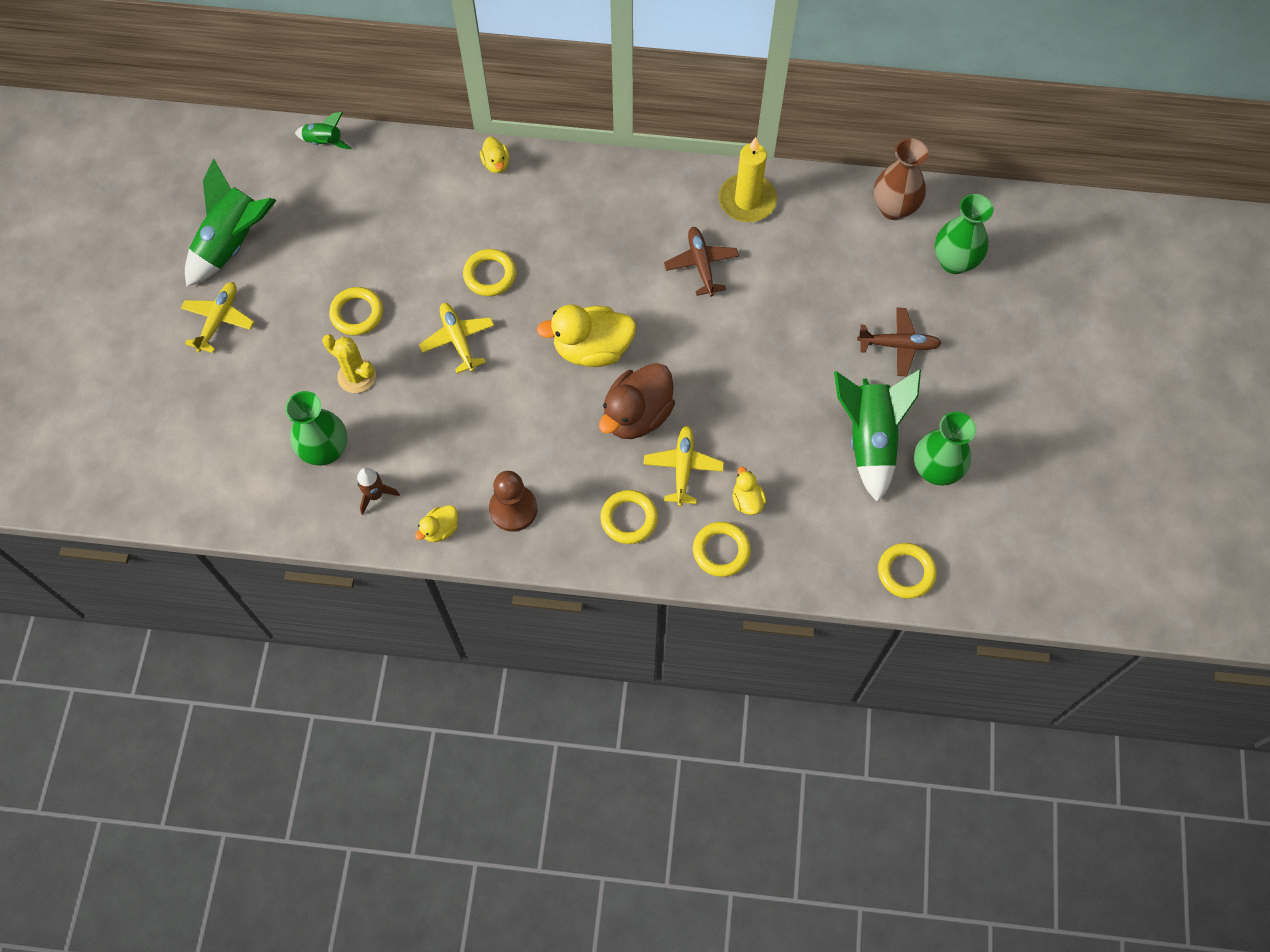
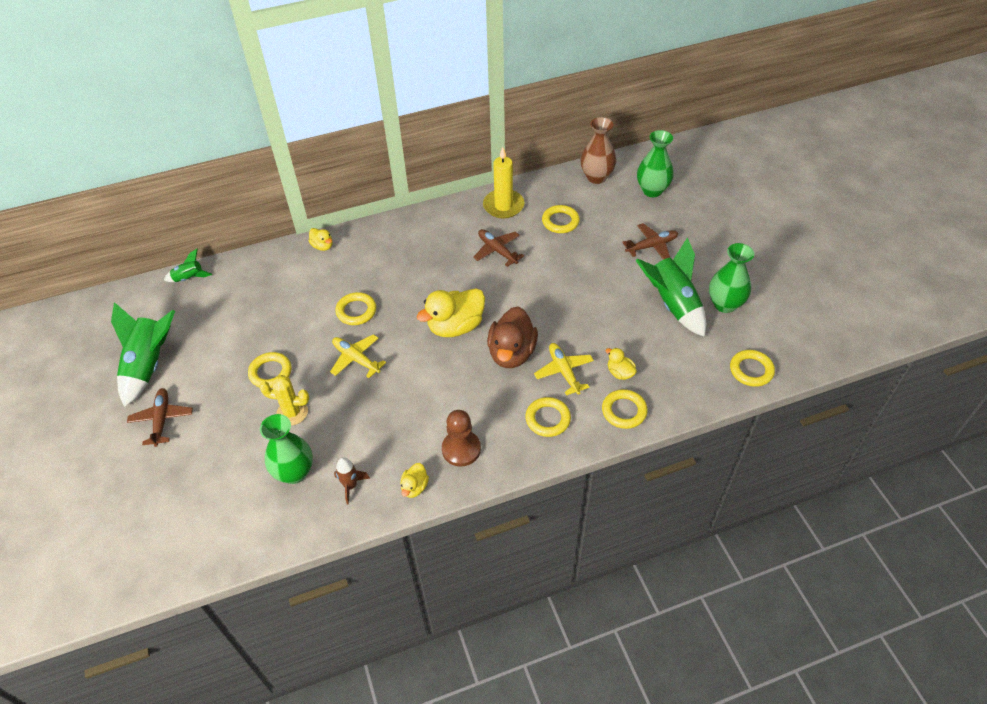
camera: 25 degrees left, 15 degrees down
(219, 320) = (162, 419): yellow plane -> brown plane
(805, 257) = (560, 221): none -> yellow ring

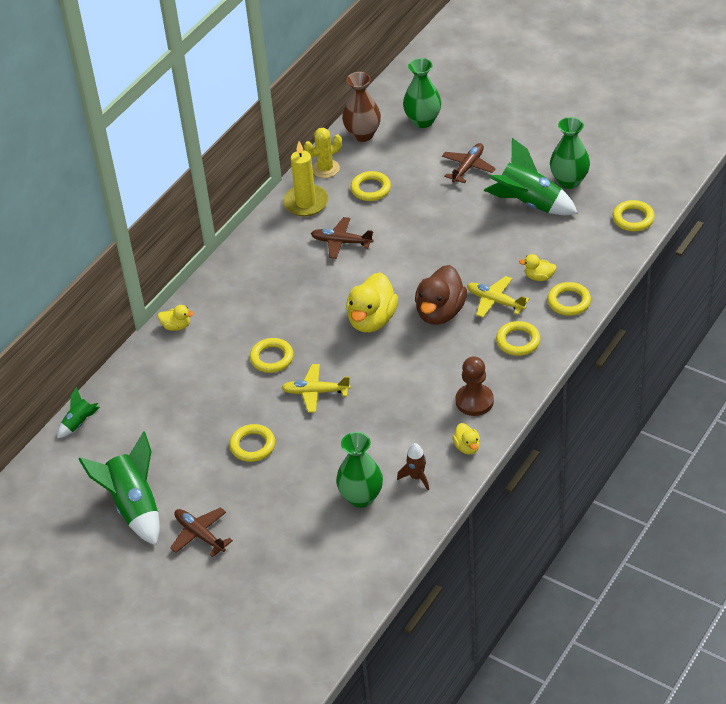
camera: 35 degrees left, 5 degrees down
(292, 412) = (308, 461): yellow cactus -> yellow cactus (325, 169)
(512, 353) = (440, 312): brown duck -> brown duck turned 45 degrees clockwise

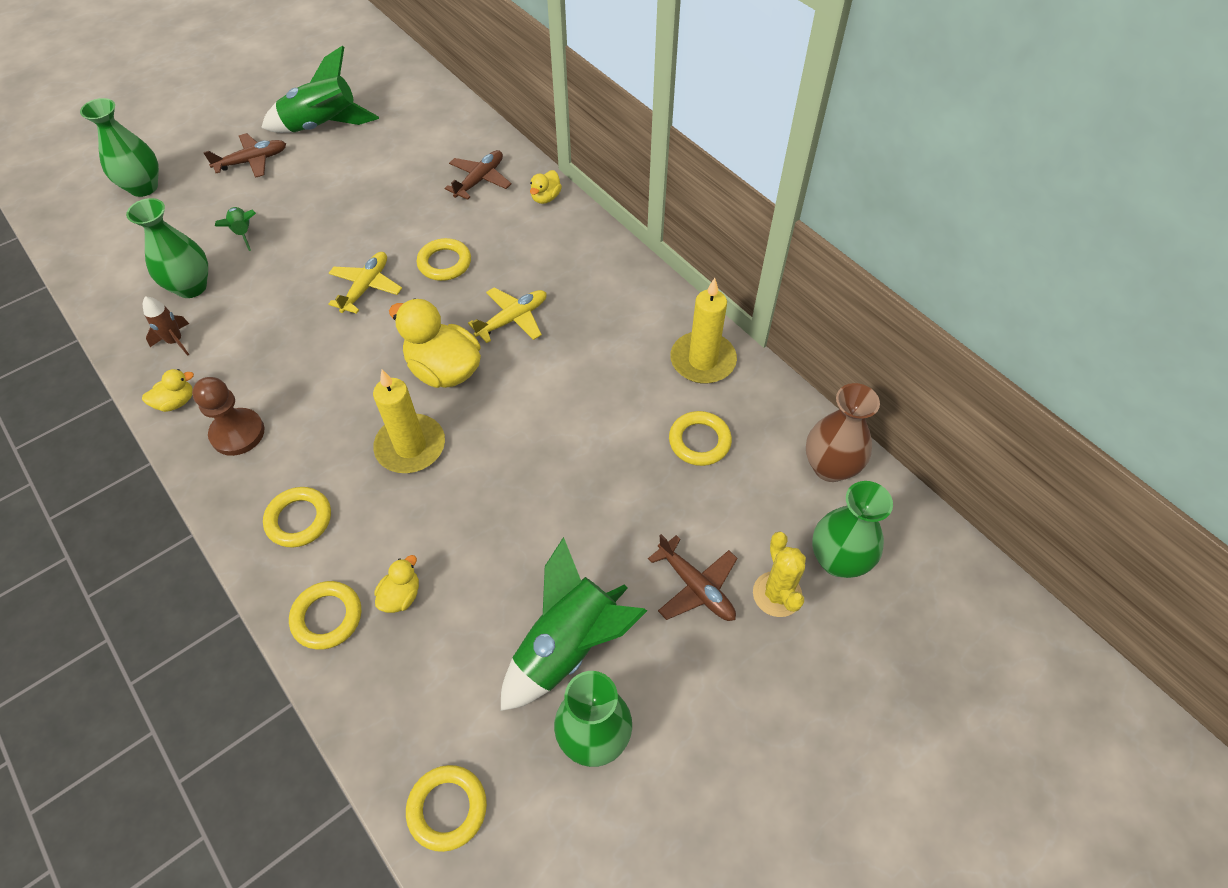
camera: 105 degrees right, 10 degrees up
(79, 423) = (455, 109): green rocket -> green rocket (243, 233)
(252, 445) = (330, 220): yellow ring -> none
(262, 596) = (143, 187): none -> green vase
(325, 169) = (766, 400): yellow cactus -> yellow cactus (777, 594)
(341, 242) = (605, 378): brown plane -> brown plane (480, 180)
(440, 312) = (410, 446): brown duck -> yellow candle
(467, 447) = (176, 402): yellow duck -> yellow duck turned 150 degrees clockwise
(495, 301) = (389, 519): yellow plane -> yellow plane (513, 319)

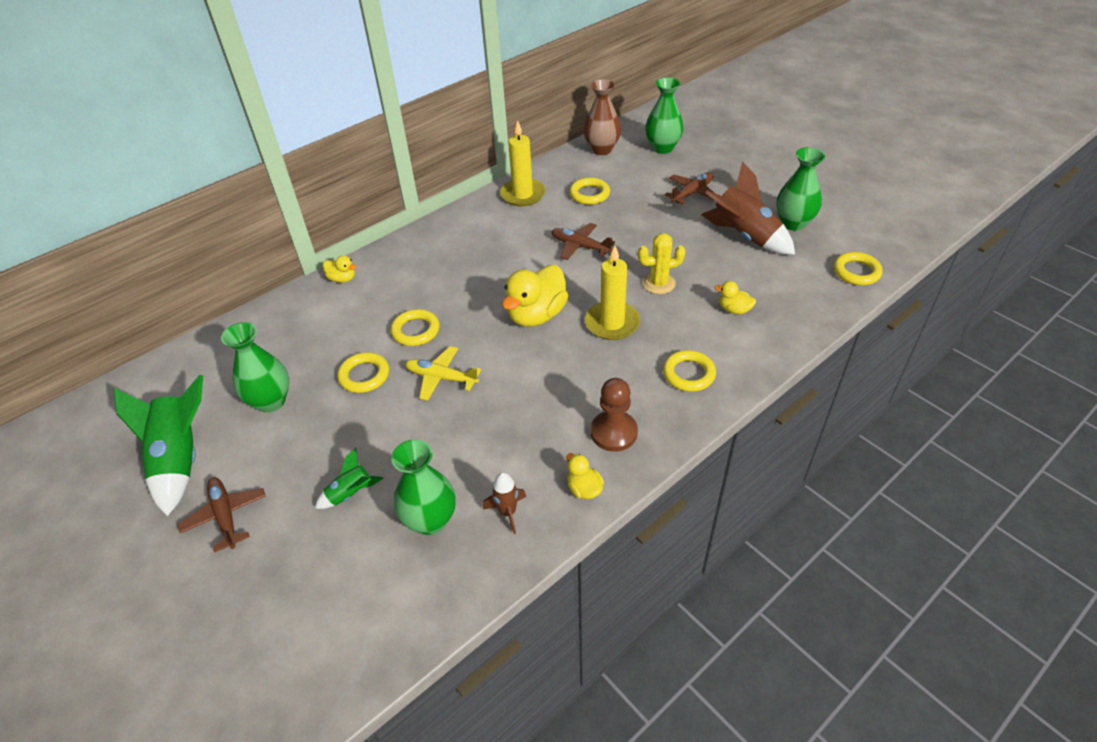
camera: 90 degrees left, 10 degrees down
(143, 187) = (244, 627): green vase -> green vase (271, 401)
(327, 617) = (761, 343): yellow ring -> yellow ring (364, 375)
(480, 180) = (308, 321): brown plane -> brown plane (580, 246)
(513, 319) = (483, 284): yellow plane -> none
(568, 646) = (744, 236): green rocket -> brown rocket
(777, 594) = (689, 167): yellow cactus -> yellow cactus (658, 283)

